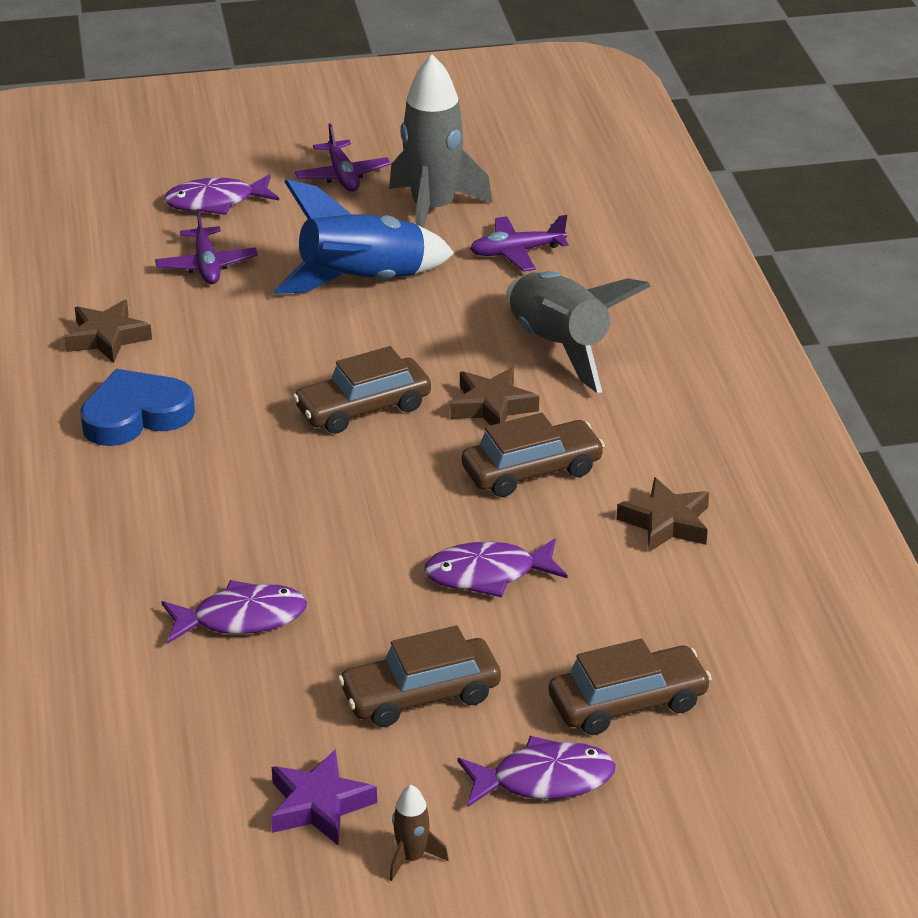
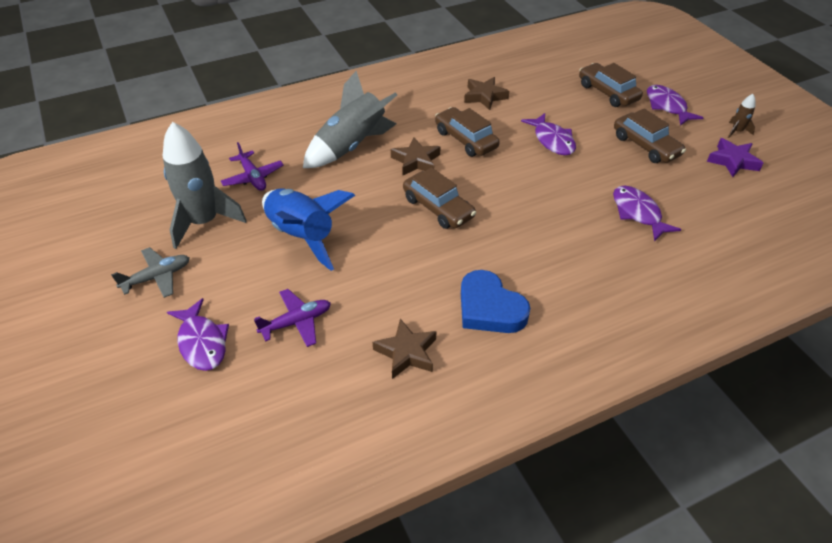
camera: 105 degrees left, 10 degrees up
(342, 176) = (157, 277): purple plane -> grey plane

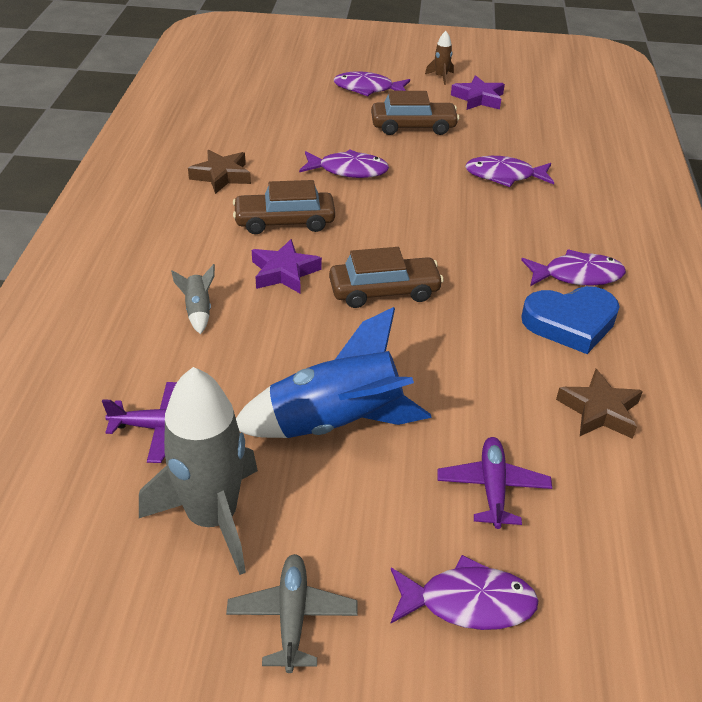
camera: 60 degrees left, 5 degrees down
(351, 146) = (198, 311): grey rocket -> grey rocket, size x0.42
(416, 161) = (284, 272): brown star -> purple star
(551, 294) = (577, 275): none -> purple fish
(607, 92) = (308, 106): brown car -> none

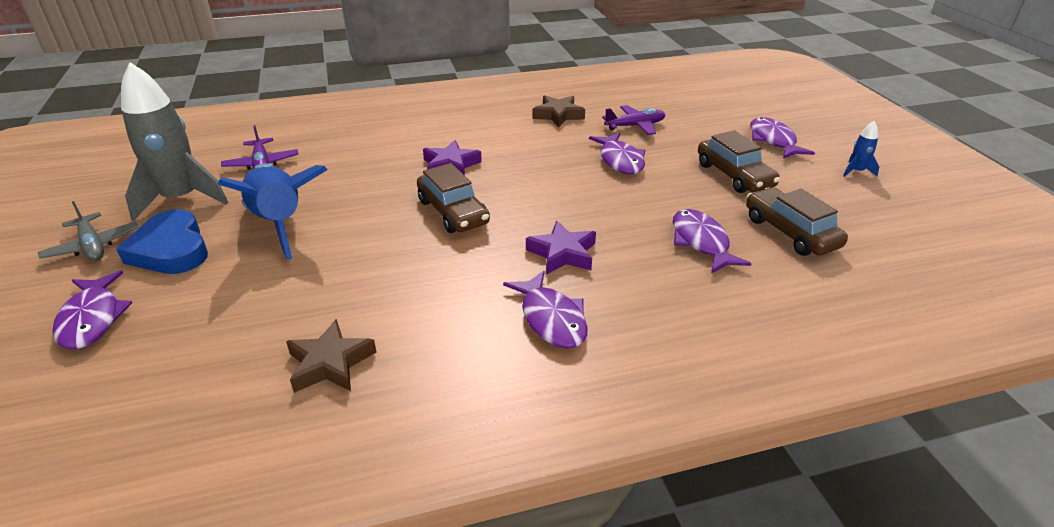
camera: 70 degrees right, 5 degrees down
(198, 311) = (386, 146): grey rocket -> none
(284, 222) = (518, 151): brown car -> brown car (790, 232)
(292, 617) = (92, 246): grey plane -> grey plane turned 75 degrees clockwise
(441, 77) = (856, 171): brown rocket -> blue rocket
(478, 98) = (843, 200): purple star -> purple star (562, 253)
(492, 488) = (216, 311): purple plane -> purple plane (635, 126)
(570, 323) = (463, 325): blue heart -> blue heart (171, 249)

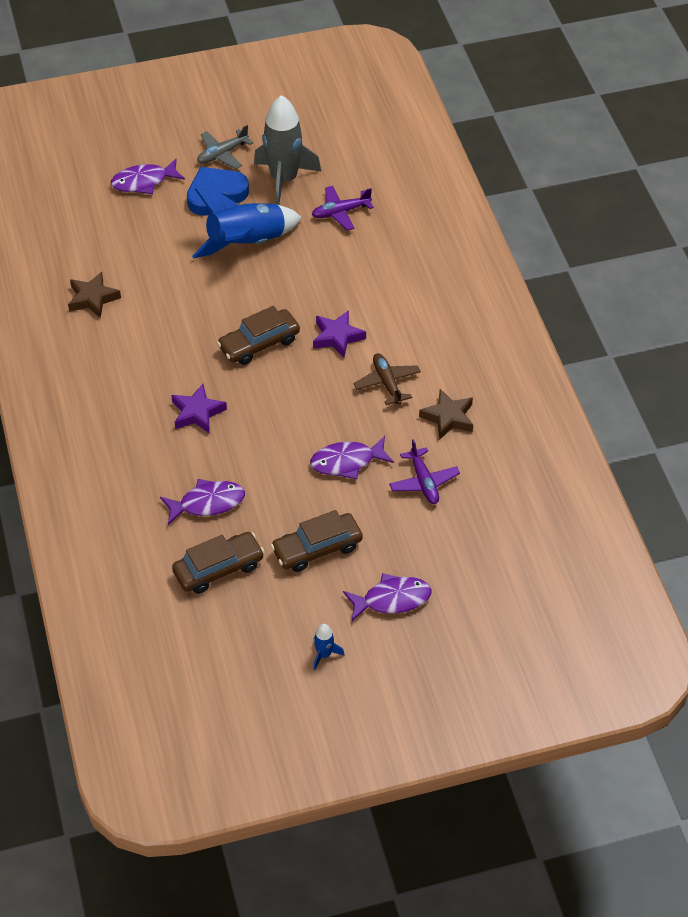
camera: 90 degrees right, 15 degrees up
(516, 141) = (387, 383): none -> brown plane
(551, 319) = (122, 404): purple fish -> none

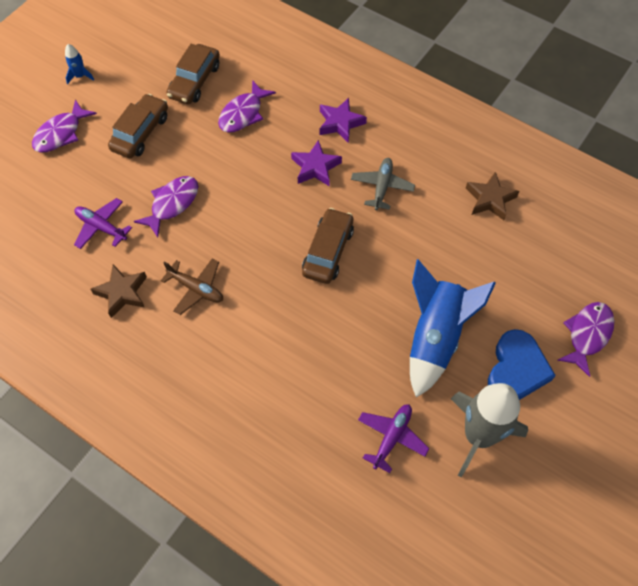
camera: 140 degrees right, 10 degrees up
(222, 154) = (563, 422): grey plane -> grey plane (382, 187)
(337, 337) = (273, 302): purple star -> purple star (340, 123)

